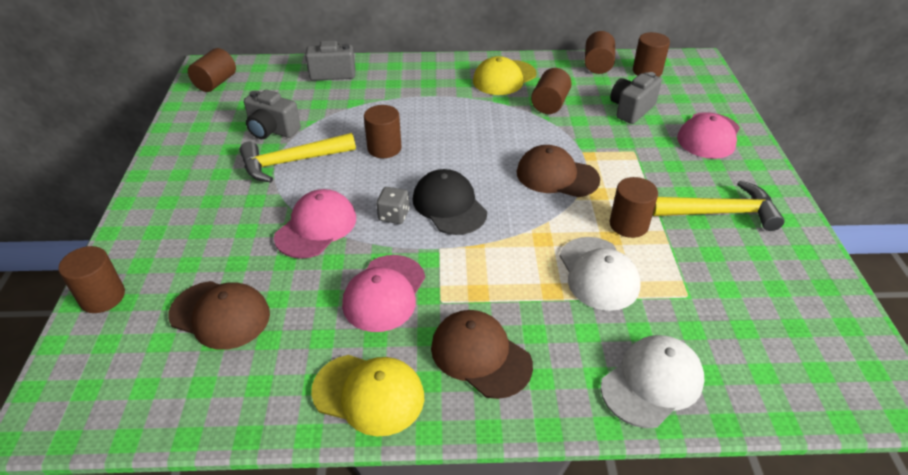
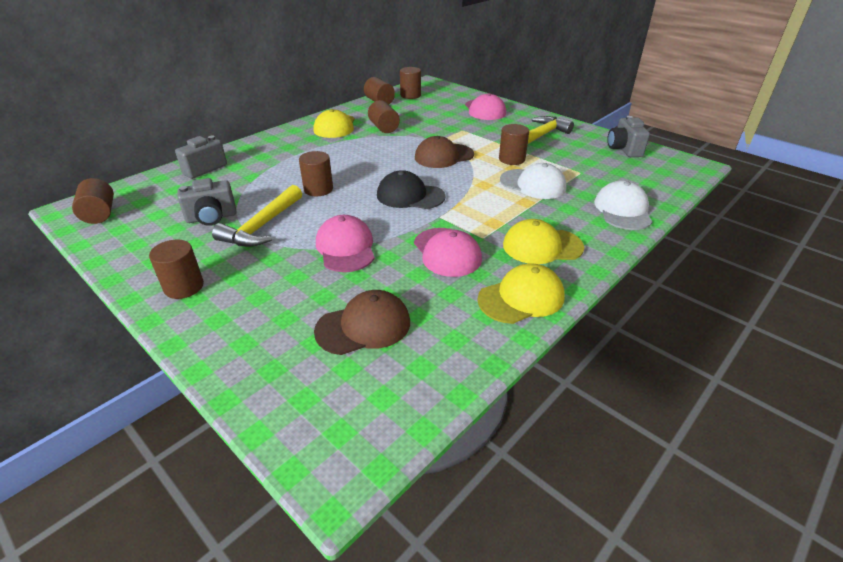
camera: 45 degrees left, 5 degrees down
(102, 297) = (246, 380): brown cylinder -> brown cylinder (184, 287)
(394, 215) = (386, 216): grey dice -> none
(480, 355) = (542, 246): brown cap -> yellow cap
(631, 109) = (431, 114): grey camera -> grey camera (624, 149)

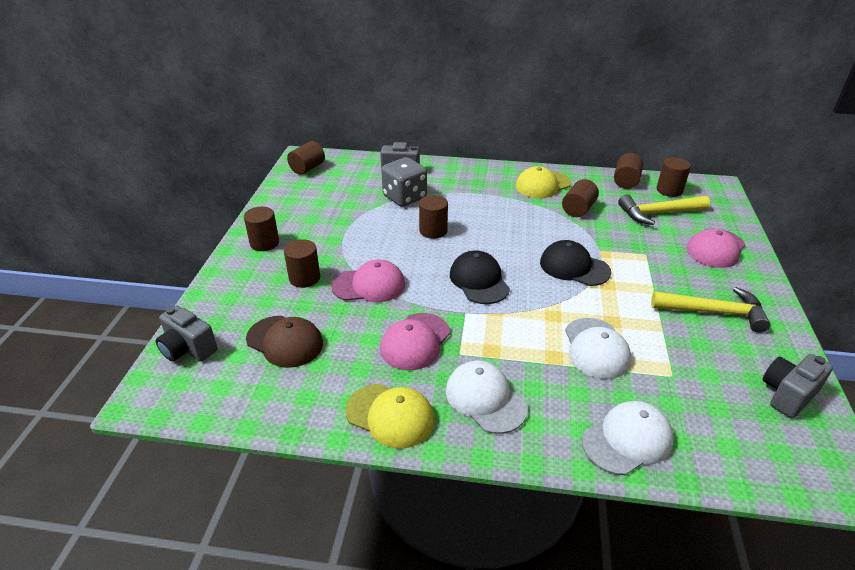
camera: 55 degrees right, 0 degrees up
(211, 218) = (346, 208): grey camera -> grey camera (188, 349)
(249, 183) = (404, 197): none -> grey dice
(262, 226) = (358, 234): yellow hammer -> yellow hammer (658, 213)
(345, 248) = (369, 285): pink cap -> pink cap turned 45 degrees clockwise
(443, 156) = (574, 267): brown cap -> black cap
(511, 159) = (630, 312): brown cylinder -> brown cylinder (304, 278)
(542, 246) = (485, 399): yellow cap -> white cap

